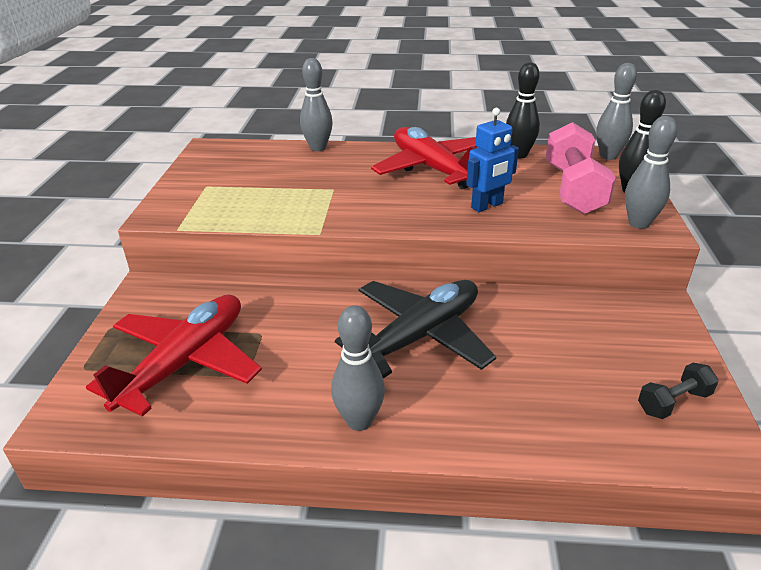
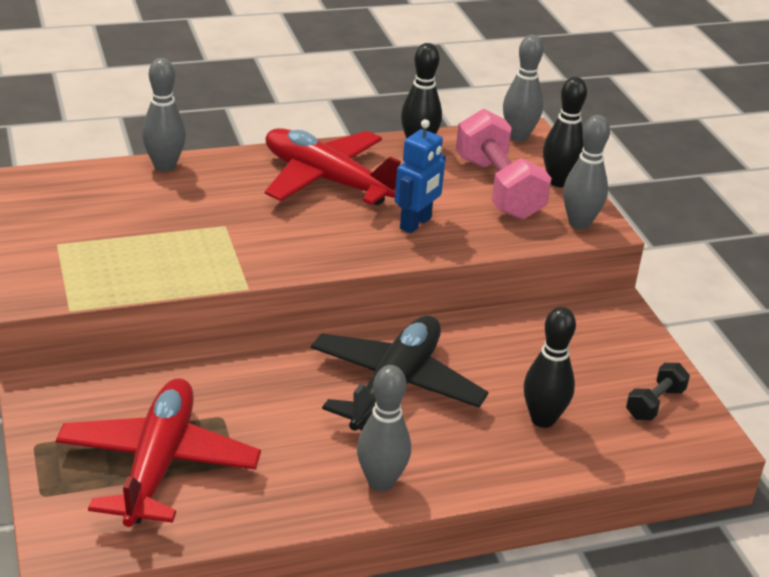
camera: 25 degrees left, 0 degrees up
(546, 394) = (543, 419): none -> black bowling pin

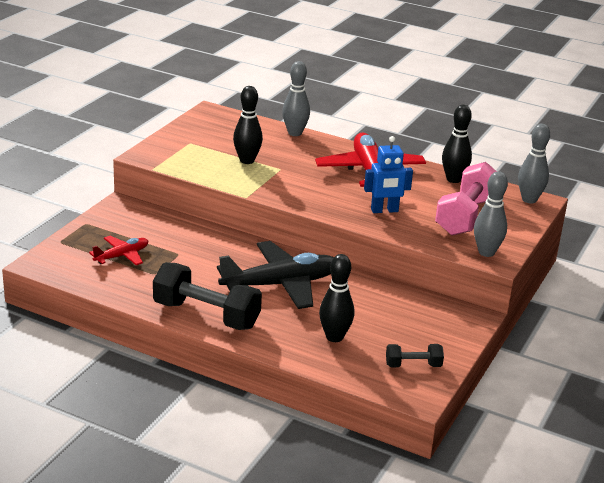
camera: 45 degrees right, 5 degrees down
(158, 464) = (122, 256): red plane -> red plane, size x0.52
(381, 482) = (206, 315): grey bowling pin -> black dumbbell
(559, 182) = (512, 230): black bowling pin -> black bowling pin (247, 160)

